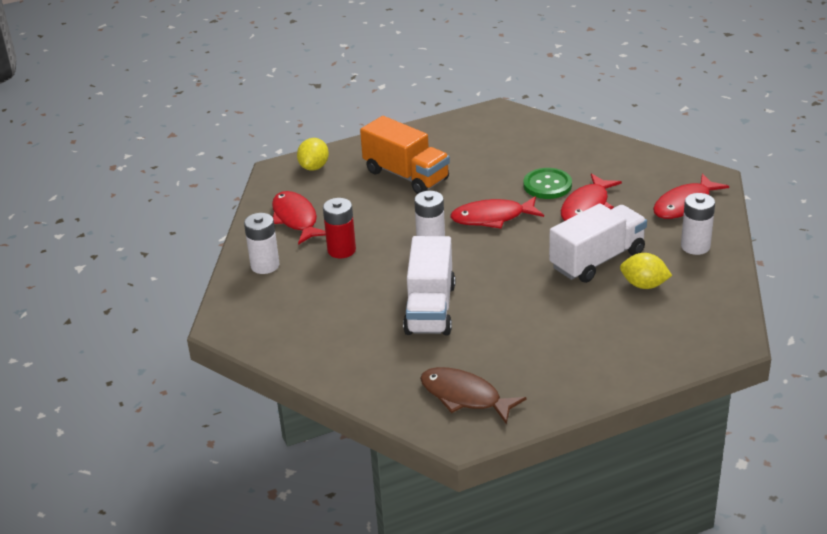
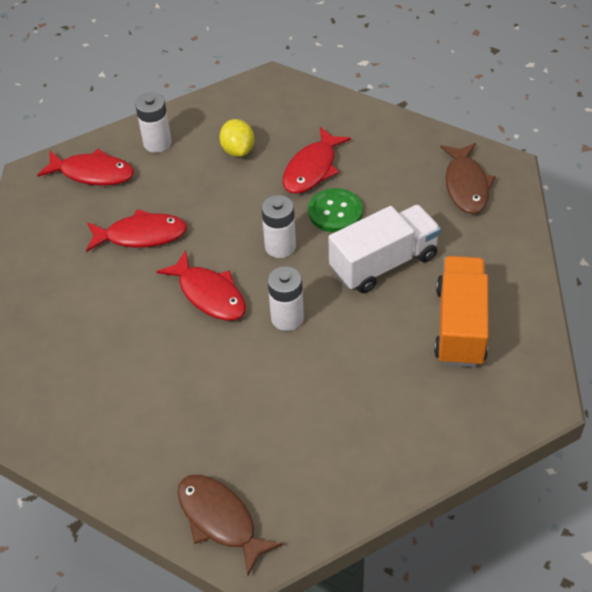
camera: 125 degrees left, 15 degrees up
(265, 265) = (433, 433): white battery -> white battery (280, 246)
(296, 219) = (335, 463): red fish -> red fish (312, 169)
(314, 167) = (220, 520): yellow lemon -> brown fish
(341, 250) = (355, 383): red battery -> none
(406, 175) = (178, 412): orange truck -> orange truck (460, 326)
(547, 185) = (120, 282): green button -> green button (335, 212)
(597, 260) = (224, 191): white truck -> none

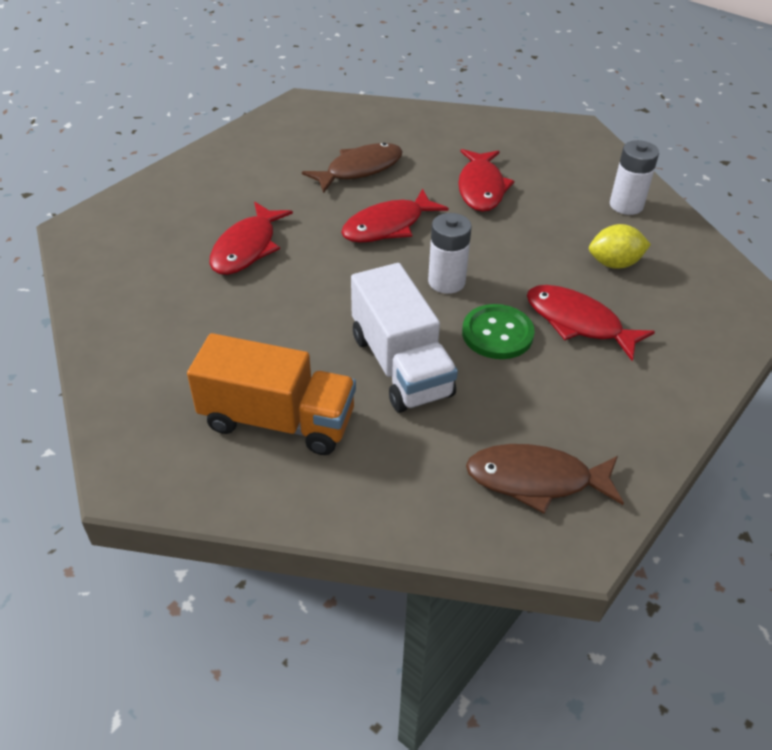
camera: 95 degrees right, 5 degrees down
(93, 173) = (577, 162): red fish -> red fish (247, 248)
(220, 520) = (124, 214): brown fish -> brown fish (360, 169)
(287, 318) = (338, 276): white battery -> none

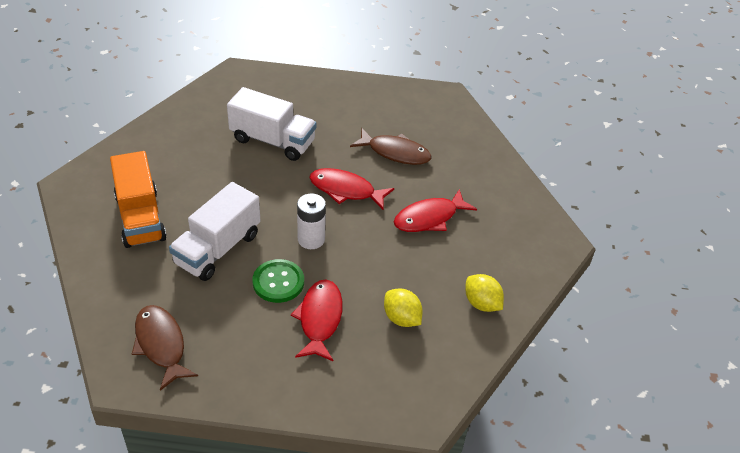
camera: 55 degrees right, 0 degrees up
(247, 248) = (272, 141): red fish -> white truck
(626, 205) = (481, 303): white battery -> yellow lemon

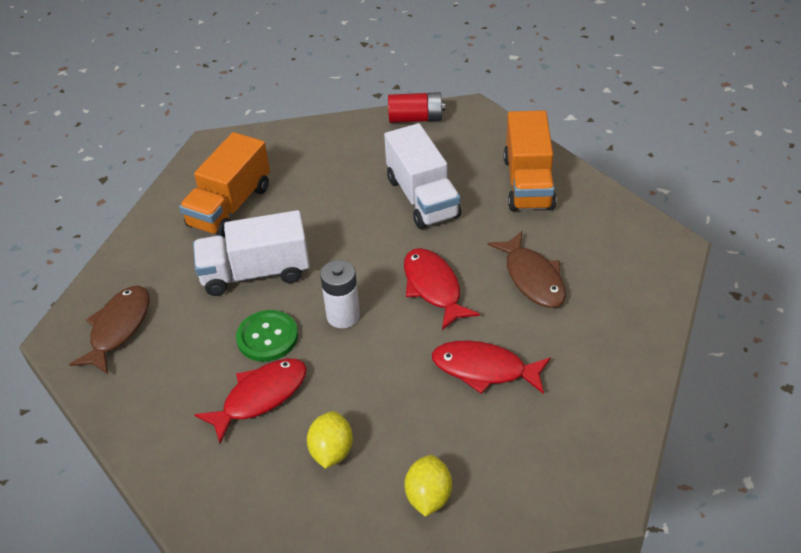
camera: 50 degrees right, 0 degrees up
(205, 93) = (416, 118): none -> red battery
(327, 99) = (528, 183): none -> orange truck

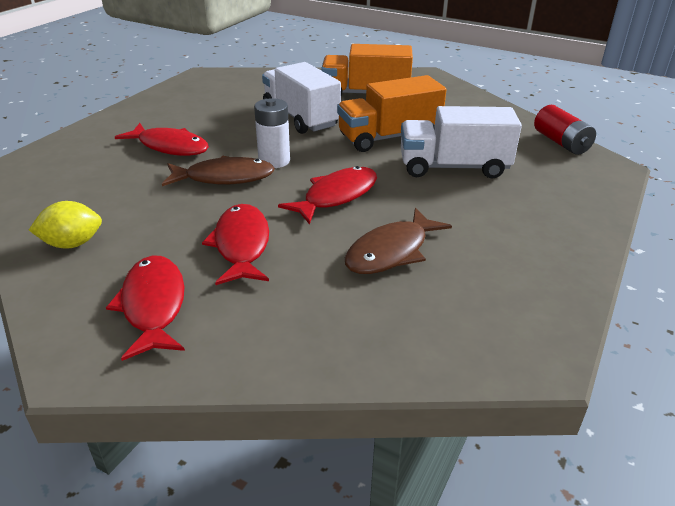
camera: 65 degrees right, 10 degrees down
(118, 328) = (218, 88): brown fish -> brown fish (224, 178)
(267, 337) = (234, 136): green button -> none
(331, 451) = (119, 187): yellow lemon -> none
(422, 198) = (453, 167): white truck -> white truck turned 45 degrees clockwise
(528, 183) = (539, 222): orange truck -> orange truck (389, 137)
(548, 441) = (153, 305): none -> red fish

